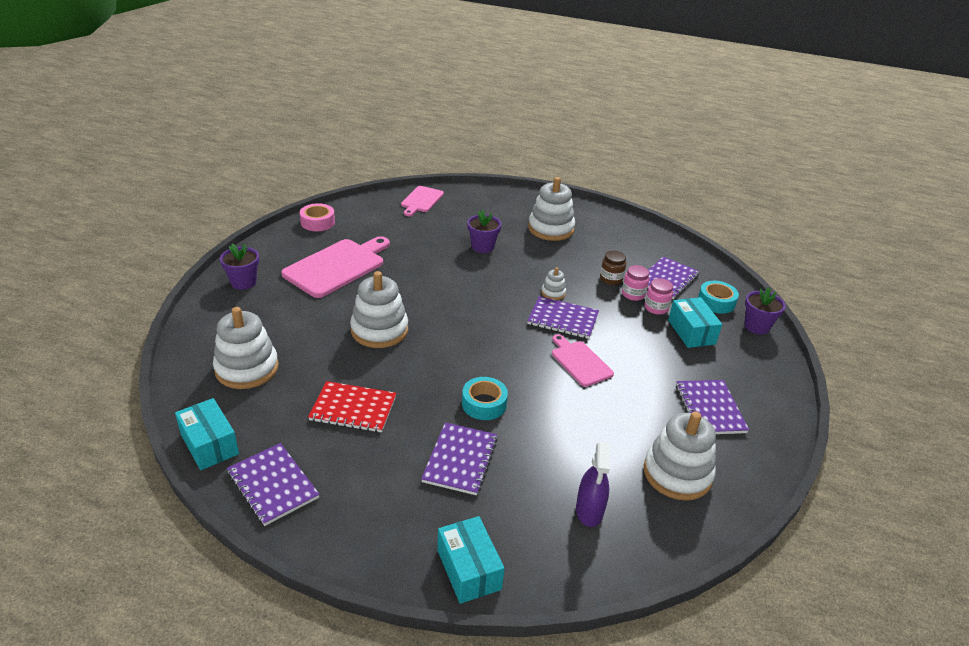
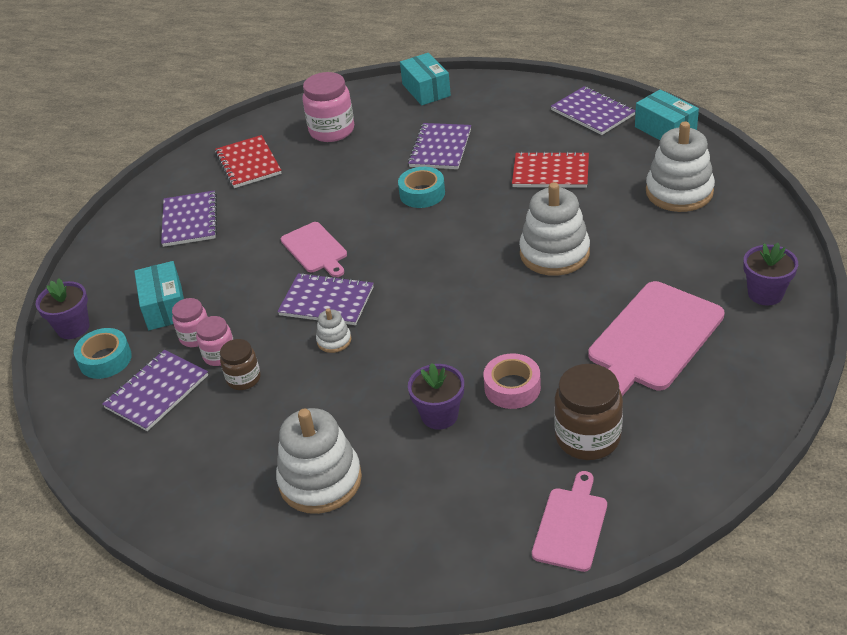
camera: 175 degrees left, 5 degrees up
(317, 222) = (734, 429): pink tape -> pink tape (512, 387)
(399, 228) = (587, 437): none -> brown jar
(589, 511) = (332, 131): purple spray bottle -> pink jar
(677, 474) = (248, 163): white stacking toy -> red notebook

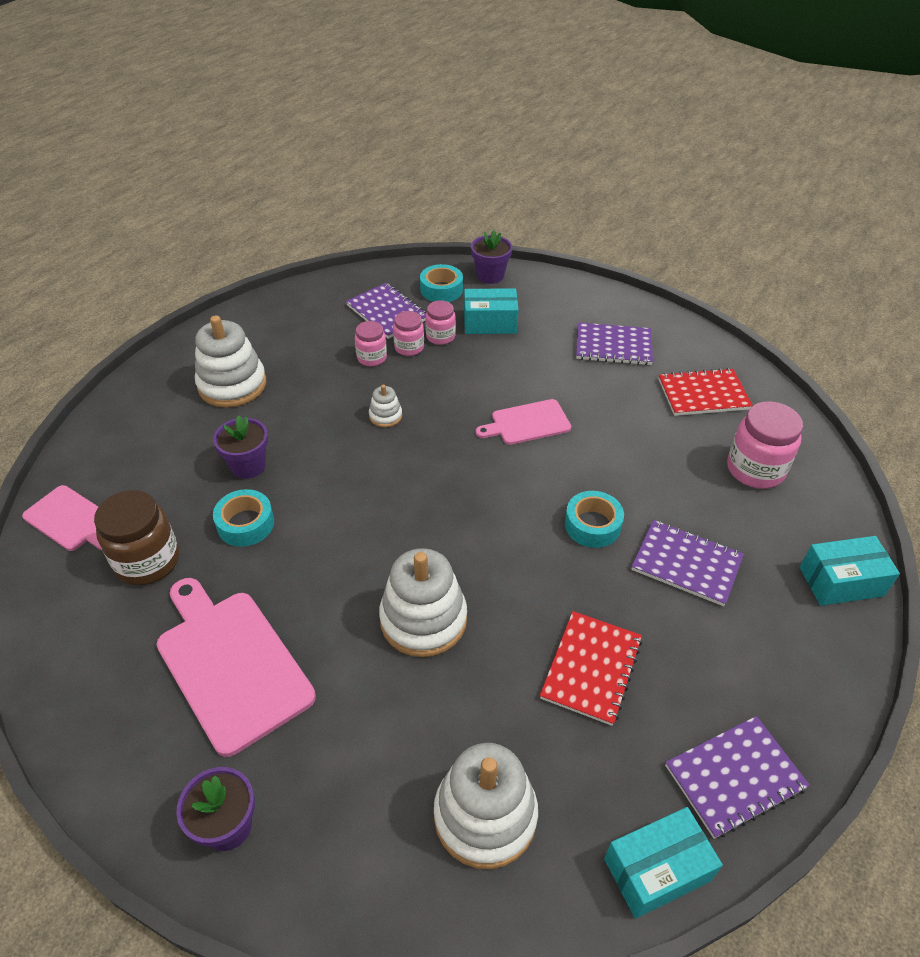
camera: 100 degrees right, 5 degrees up
(244, 379) = (372, 358): brown jar -> pink jar
(326, 301) = (443, 419): purple notebook -> none
(512, 387) = (245, 524): pink tape -> turquoise tape

